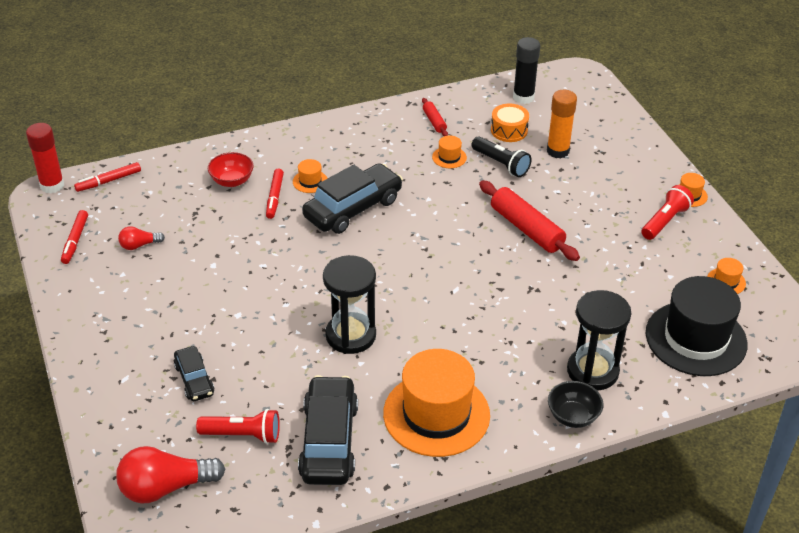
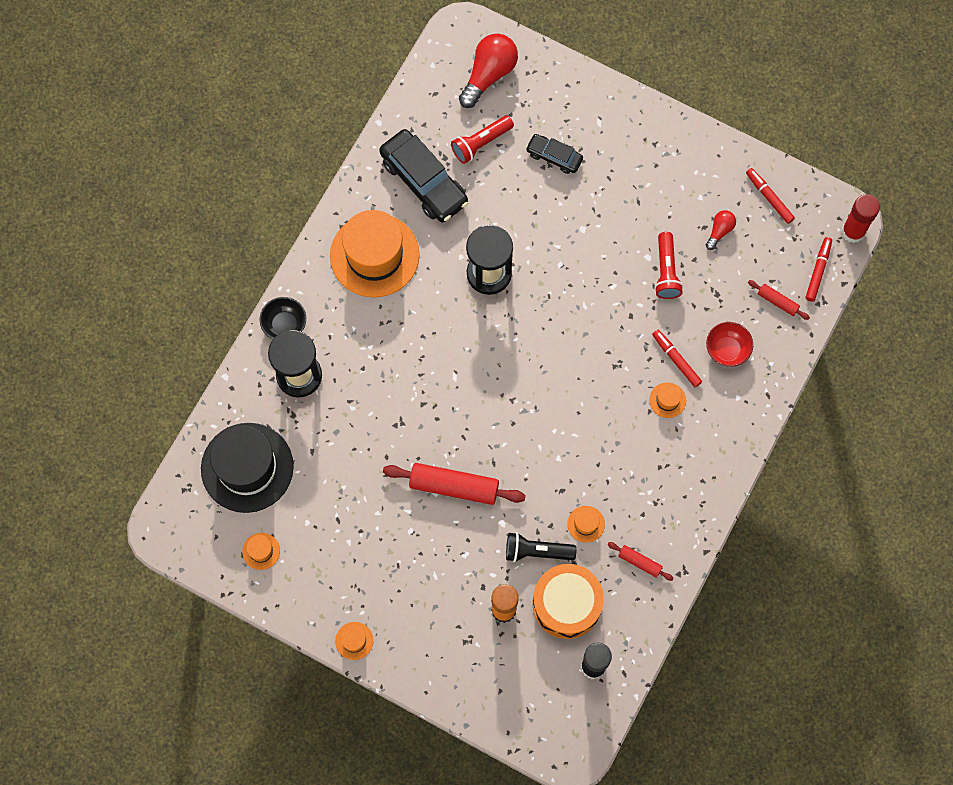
camera: 140 degrees right, 30 degrees up
(160, 183) = (777, 301): none -> red rolling pin
(353, 208) = (605, 398): black car -> none
(509, 130) = (567, 604): orange drum -> orange drum, size x1.65
(665, 221) = (352, 588): red flashlight -> red flashlight (666, 271)

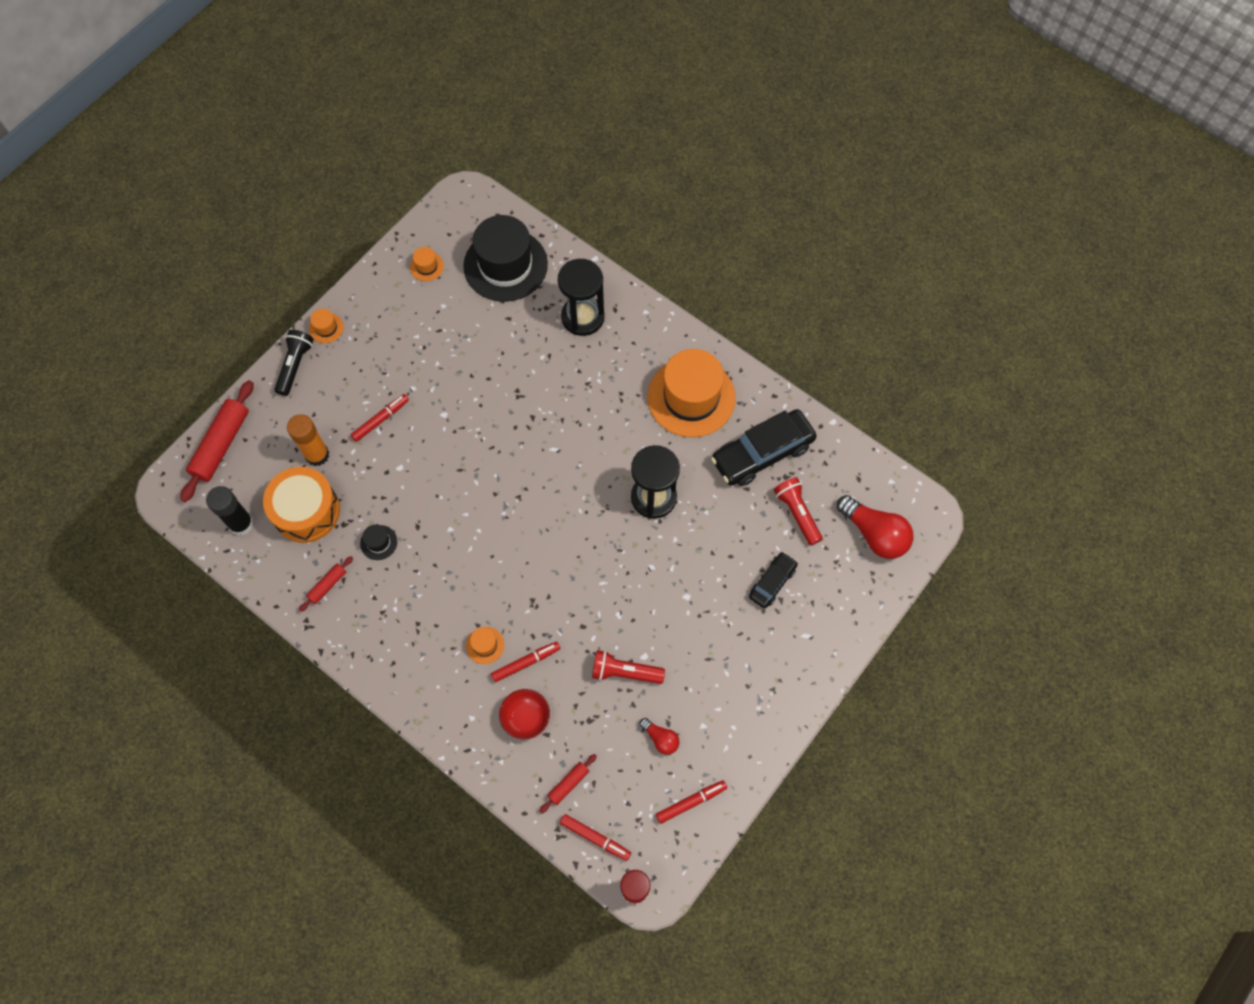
camera: 100 degrees right, 5 degrees down
(284, 325) = (635, 312): black bowl -> none
(452, 555) = (380, 420): none -> red marker
(454, 486) = (445, 431): red rolling pin -> red rolling pin (221, 445)
(536, 551) = (364, 493): black flashlight -> black flashlight (295, 365)
(586, 524) = (378, 542): orange hat -> black hat

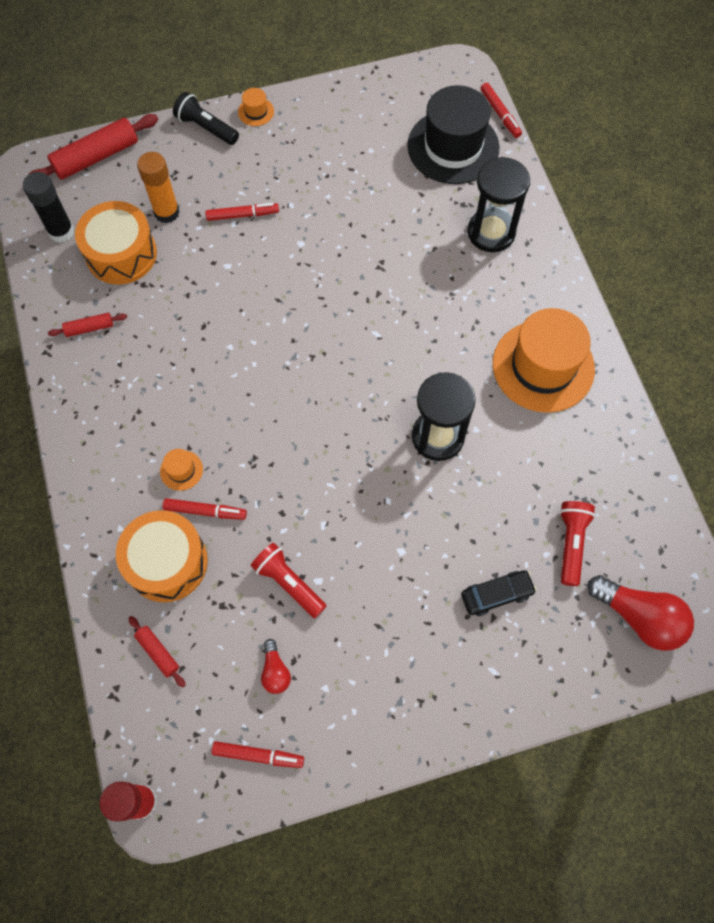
camera: 35 degrees right, 0 degrees up
(295, 365) = (206, 128): black flashlight -> black flashlight turned 105 degrees counterclockwise
(378, 542) = (160, 319): black hat -> none
(426, 266) = (381, 109): orange hat -> none
(526, 718) = (167, 562): red bowl -> orange drum
(568, 784) = (158, 652): red rolling pin -> red rolling pin turned 60 degrees clockwise
(595, 838) = (143, 722): red marker -> red marker (500, 114)
(762, 453) = (577, 462): black car -> none
(874, 534) = (639, 617): red light bulb -> red light bulb turned 45 degrees counterclockwise

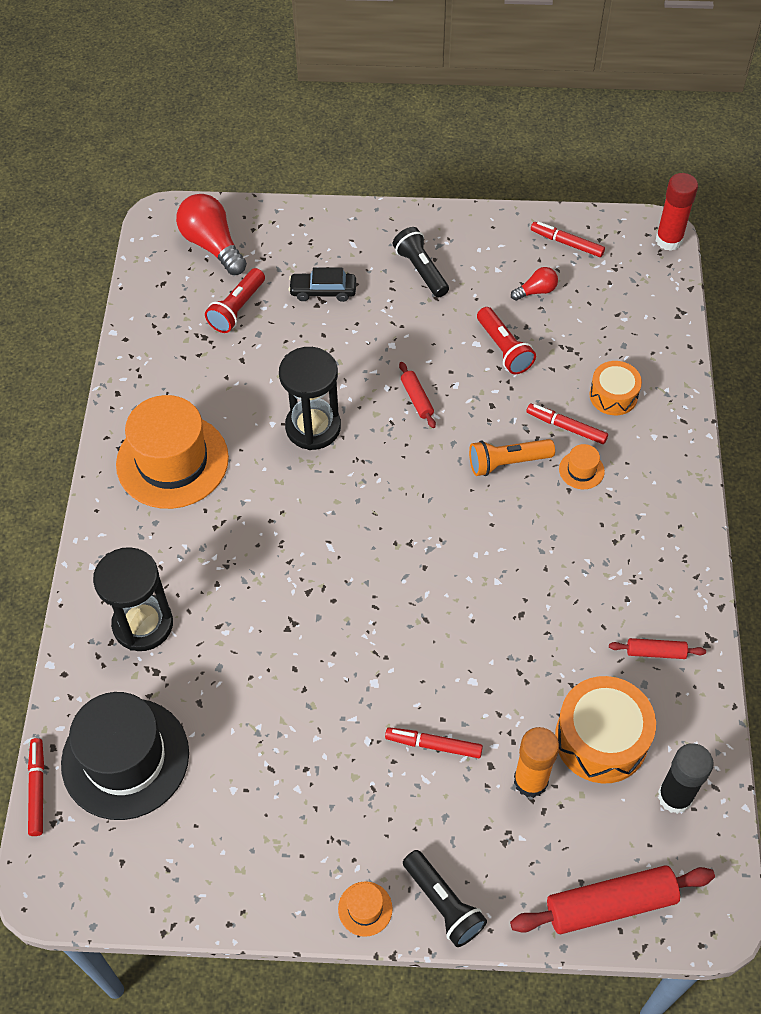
camera: 160 degrees left, 10 degrees down
(158, 652) = (636, 330): red rolling pin -> red rolling pin (417, 399)
(167, 562) = (613, 395): orange drum -> orange drum, size x0.60
(251, 456) = (507, 463): none -> orange flashlight
(275, 671) = (536, 291): red light bulb -> red light bulb turned 60 degrees clockwise
(406, 658) = (421, 270): none -> black flashlight

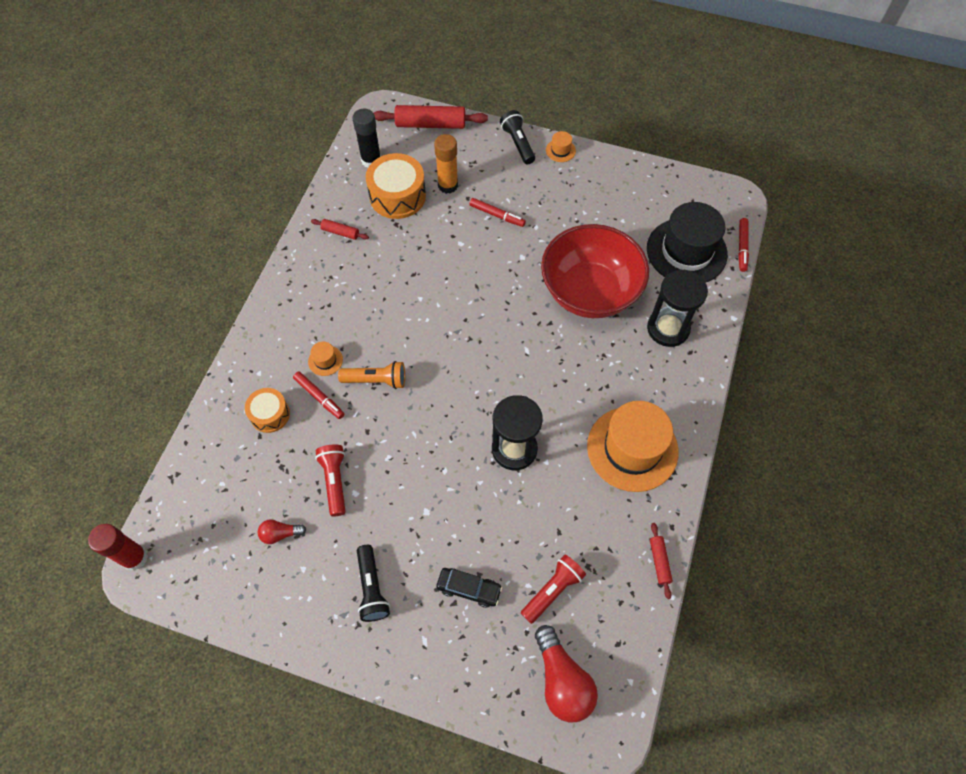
camera: 165 degrees left, 5 degrees up
(262, 651) = (589, 292): none -> red bowl
(417, 399) = (423, 453): red rolling pin -> red rolling pin (659, 561)
(567, 243) = (226, 581): red marker -> none

